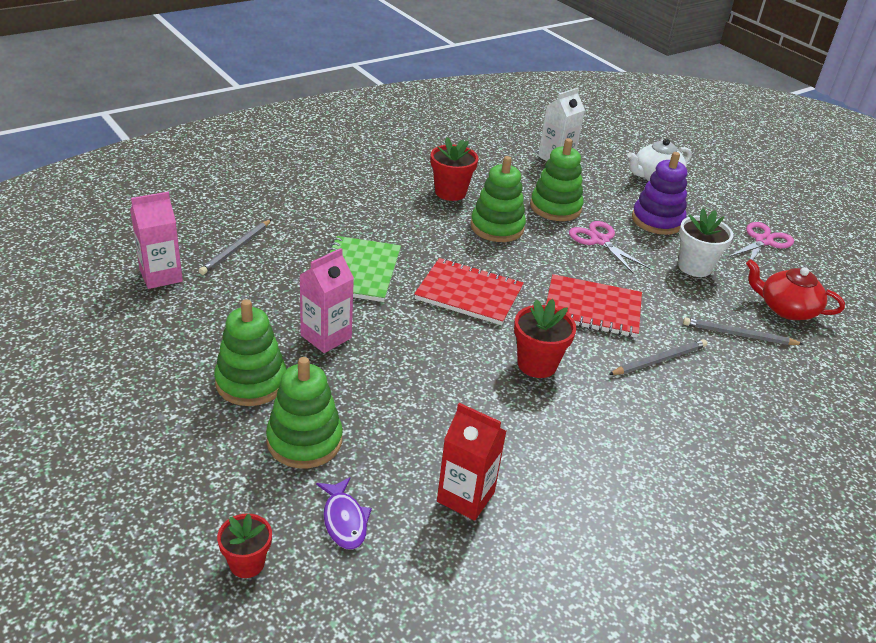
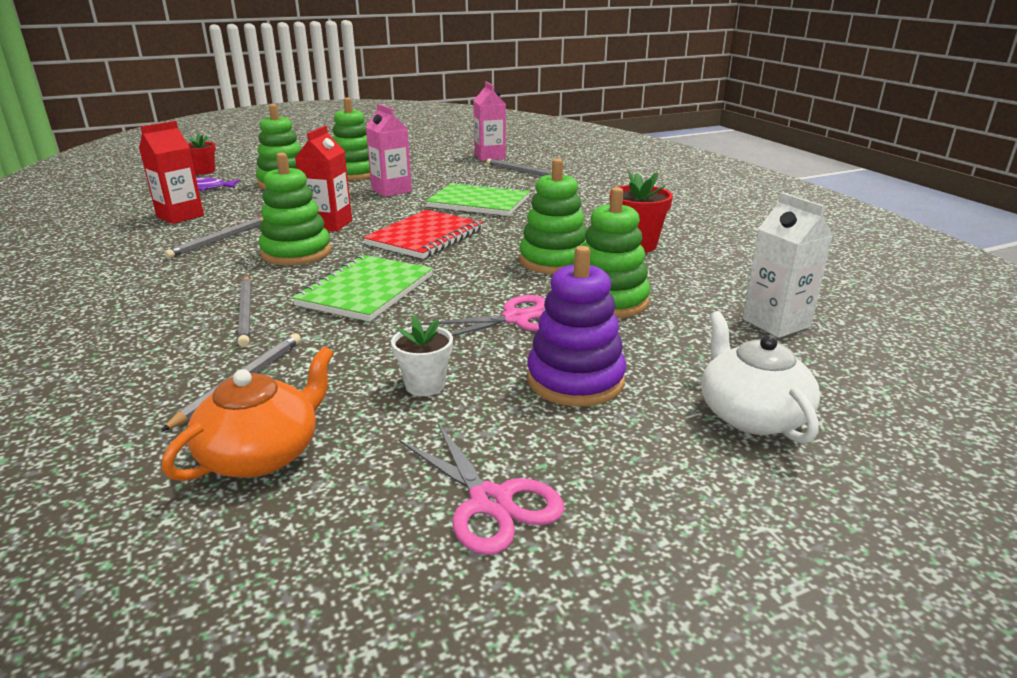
camera: 105 degrees right, 10 degrees down
(455, 361) = (329, 224): none -> red carton
(525, 429) = (220, 239): none -> grey pencil
(537, 364) = (296, 252): red flower pot -> green stacking toy
(592, 308) = (366, 290): red notebook -> green notebook
(694, 267) = (425, 385): white flower pot -> white flower pot, size x0.67
(786, 309) = (262, 454): red teapot -> orange teapot

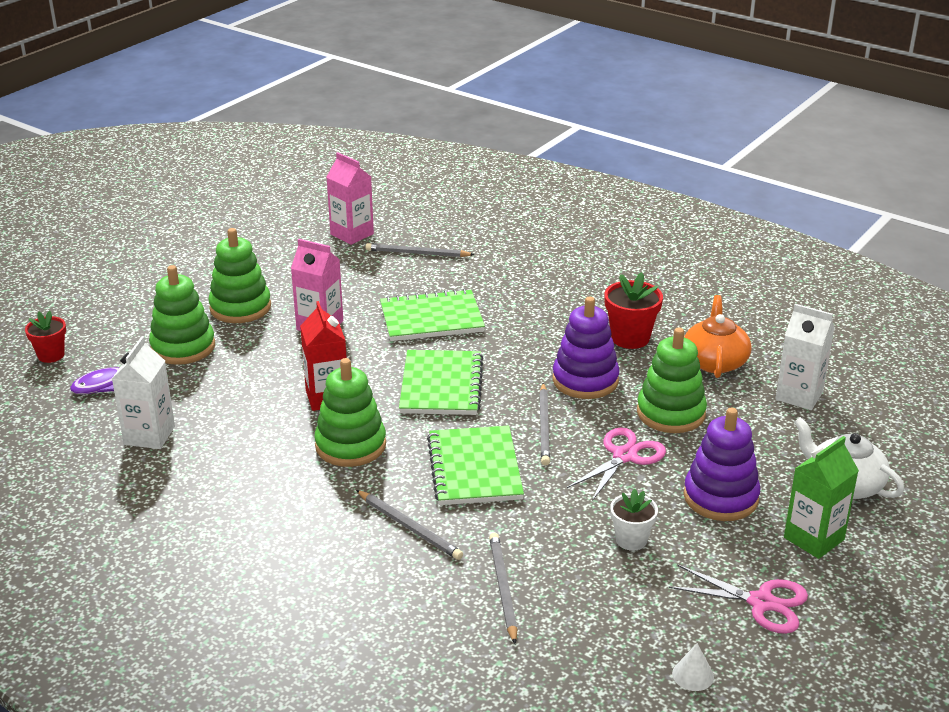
camera: 30 degrees left, 5 degrees up
(180, 216) = (149, 435): red carton -> white carton
(220, 239) = (249, 453): grey pencil -> grey pencil (544, 426)
(262, 454) = (596, 631): orange teapot -> orange teapot (714, 361)
(292, 550) = (693, 675): none -> white cone
(425, 237) = (441, 385): red notebook -> green notebook
(554, 261) = (585, 380): green stacking toy -> purple stacking toy
(647, 457) = (813, 539): none -> green carton

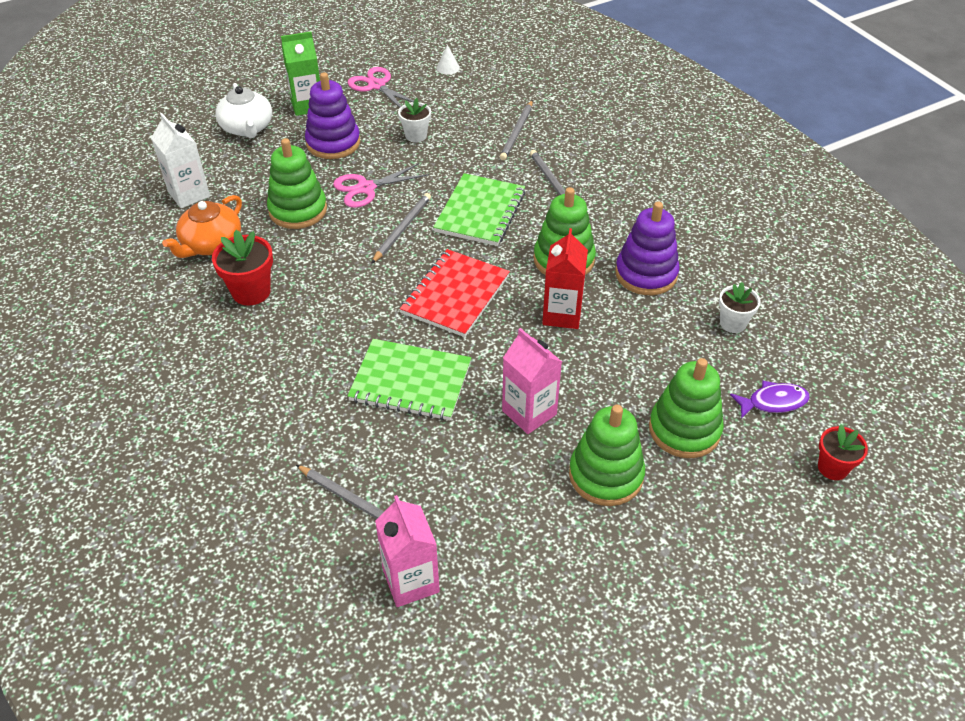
camera: 155 degrees left, 15 degrees up
(149, 435) = (733, 323): white carton -> white flower pot
(441, 385) = (455, 295): green notebook -> red notebook
(585, 380) = (332, 260): purple stacking toy -> purple stacking toy (646, 274)

